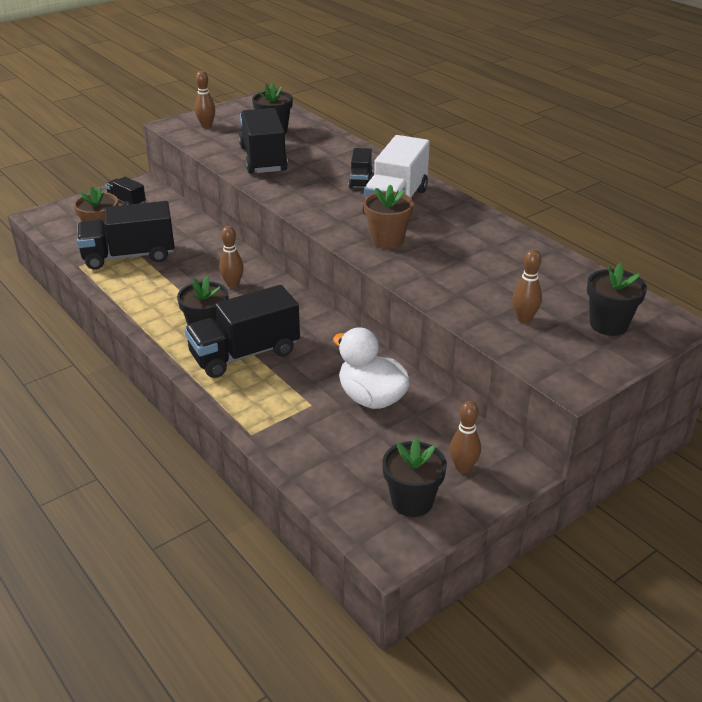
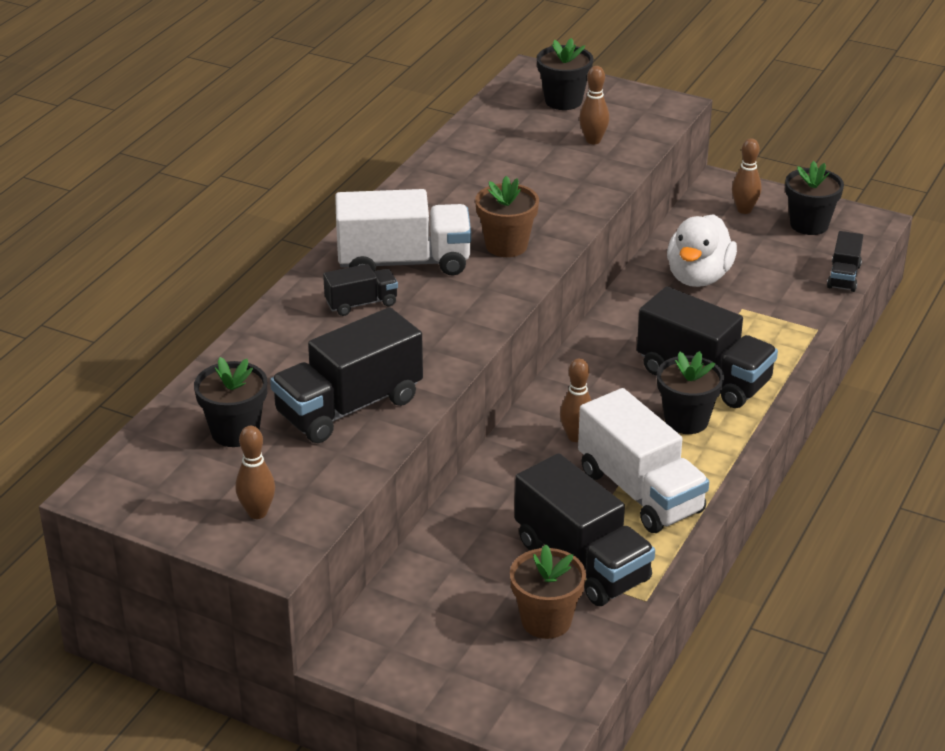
camera: 115 degrees left, 0 degrees up
(126, 201) = (424, 645): black truck -> black truck (843, 276)
(161, 291) = (640, 491): none -> white truck

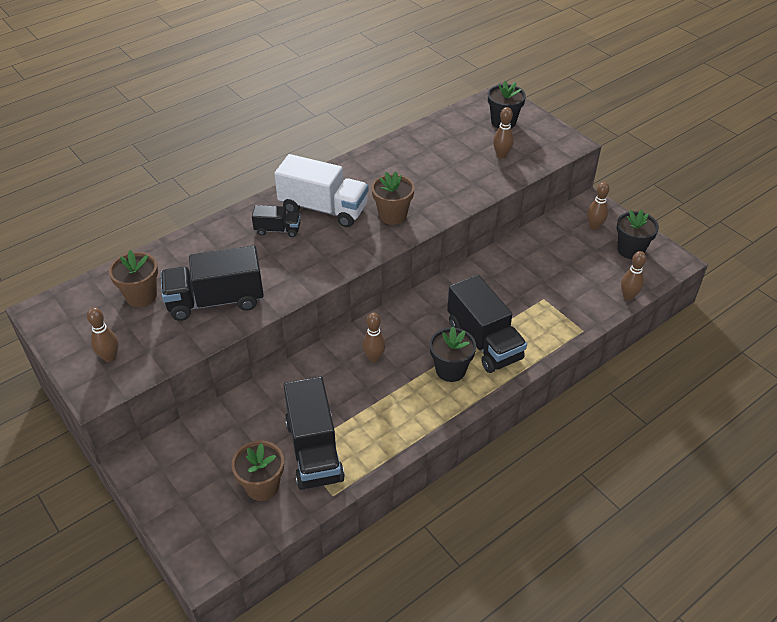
camera: 25 degrees right, 10 degrees up
(235, 432) = (141, 296): black flower pot -> brown flower pot
(640, 491) = (385, 412): white truck -> none
(698, 277) = (530, 267): white duck -> none
(843, 276) = (628, 296): black truck -> brown bowling pin

